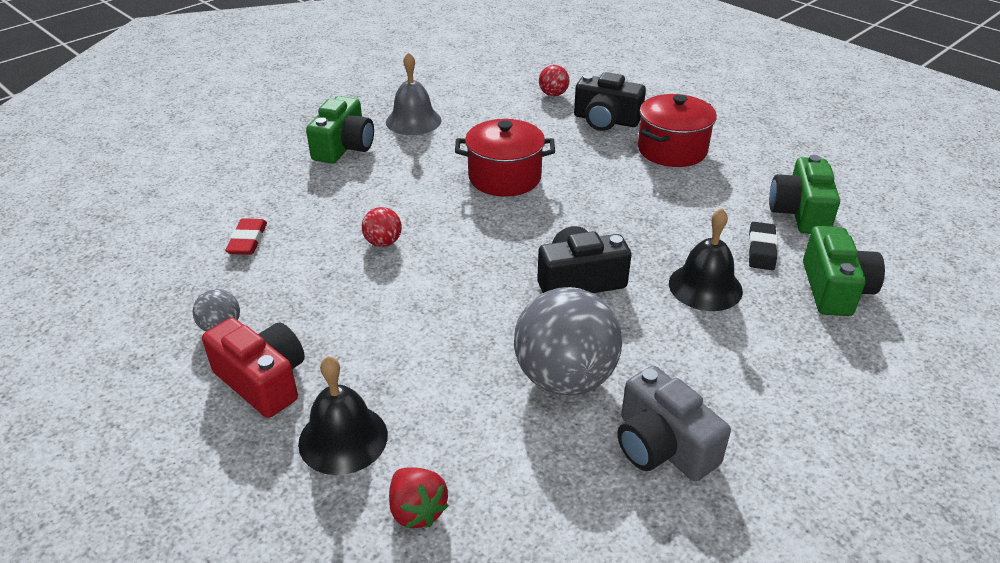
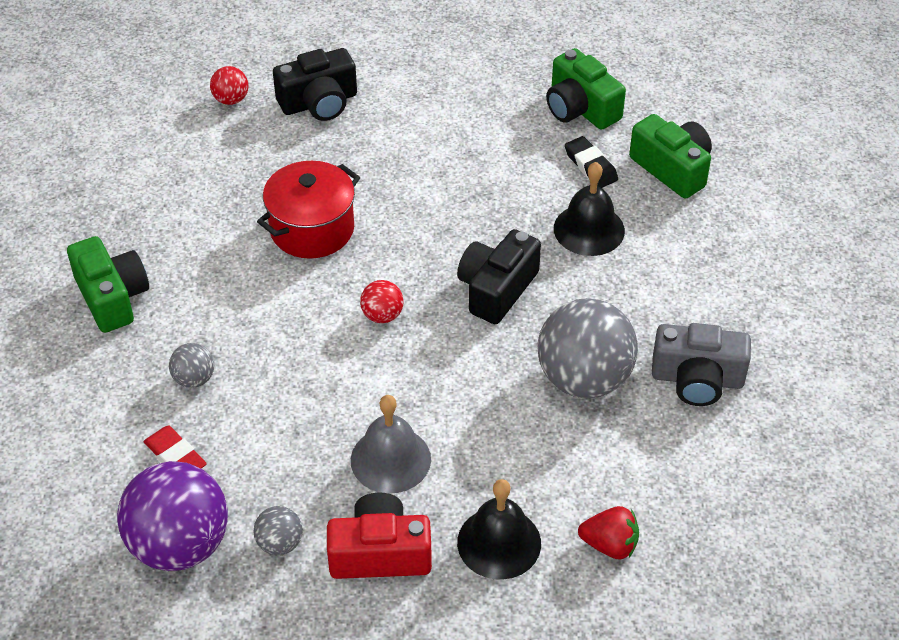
camera: 45 degrees left, 10 degrees up
(174, 286) = (180, 545): none -> purple ball
(320, 210) = (194, 379): none -> grey ball
(383, 242) = (299, 369): red ball -> red ball (382, 315)
(413, 121) = (137, 220): grey bell -> grey bell (390, 459)
(672, 150) = (415, 103): red pot -> none

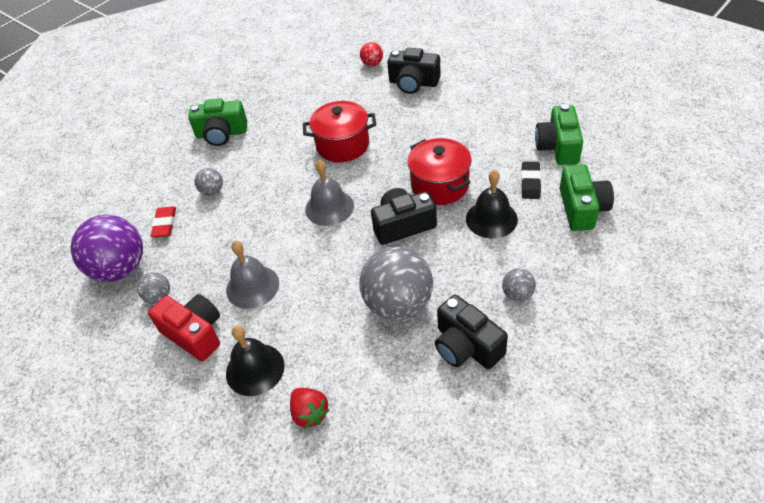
camera: 45 degrees right, 0 degrees up
(112, 297) = (221, 134): green camera -> green camera turned 75 degrees clockwise
(382, 315) = (329, 207): red ball -> grey bell
(491, 220) = (440, 185): none -> red pot
(695, 297) = (517, 294): none -> grey ball
(697, 379) = (466, 346): grey camera -> black camera

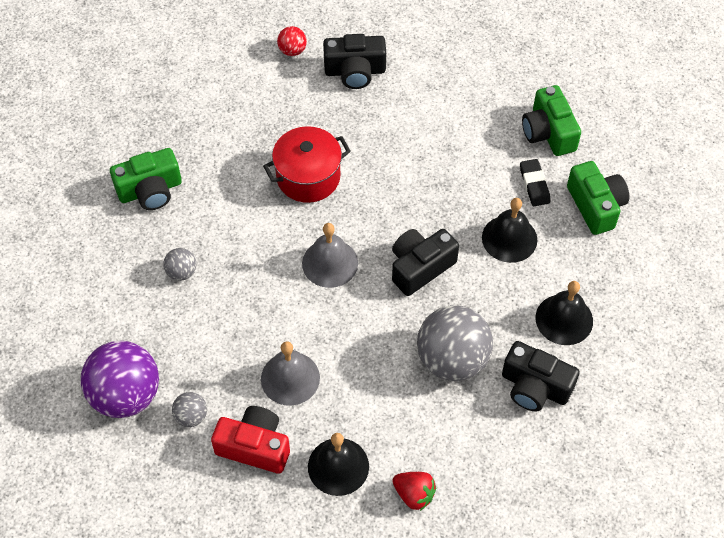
camera: 25 degrees left, 10 degrees up
(165, 224) = (147, 328): red eraser -> none
(440, 185) = (440, 208): red pot -> none
(517, 294) = (564, 319): grey ball -> black bell

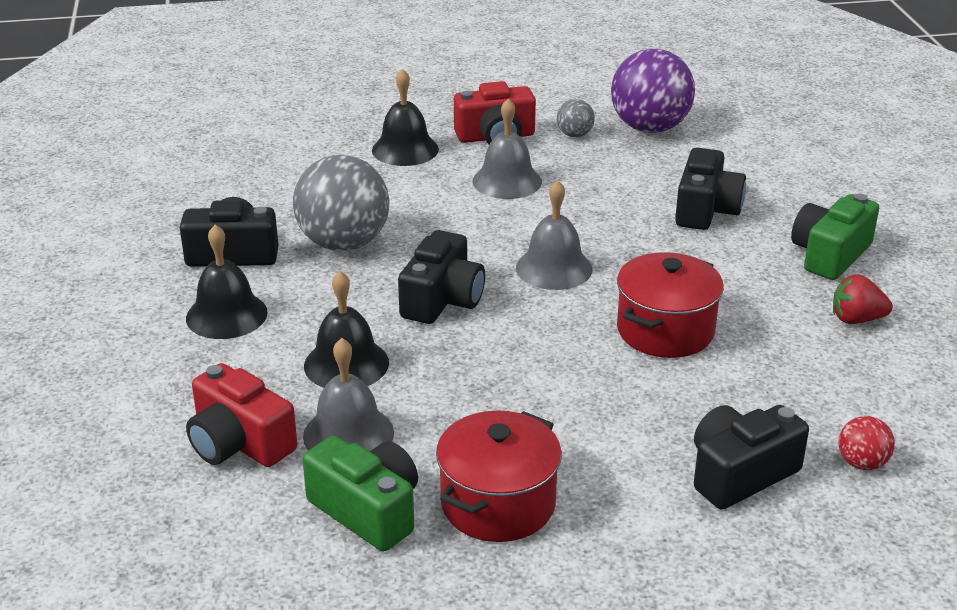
camera: 150 degrees right, 25 degrees down
(181, 272) = (705, 210): grey ball -> black camera
(414, 494) = (317, 156): red strawberry -> red strawberry (856, 319)
(483, 108) = (498, 503): none -> red pot
(534, 185) = (348, 434): black eraser -> grey bell
(595, 206) = (239, 443): green camera -> red camera

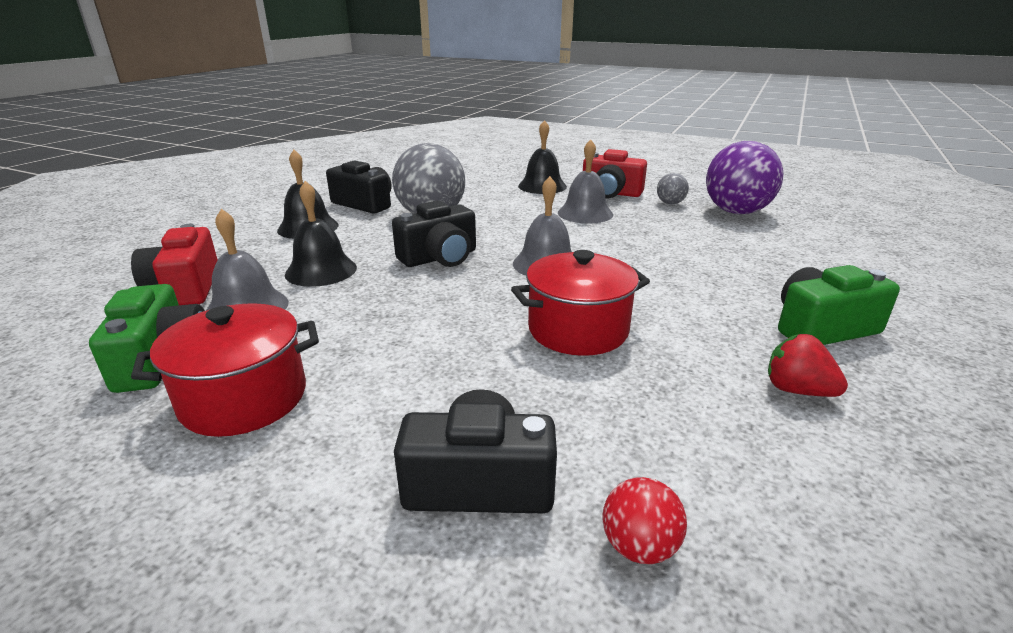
camera: 35 degrees right, 5 degrees down
(705, 210) = (725, 265): black camera -> none

